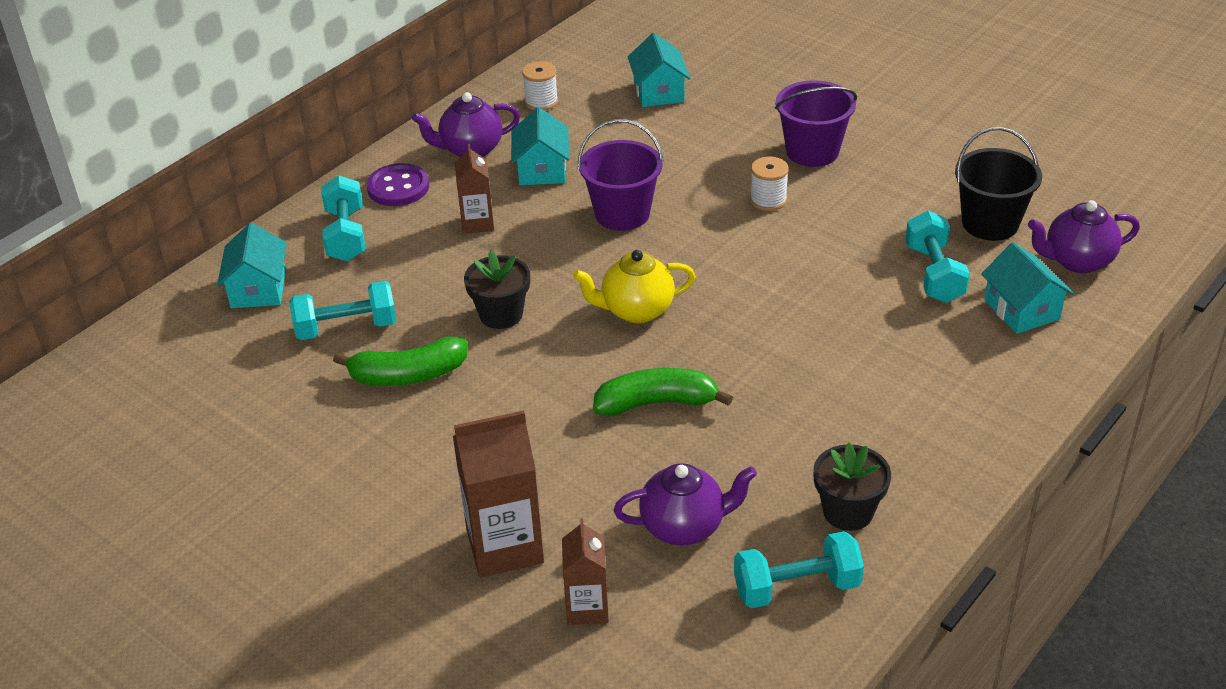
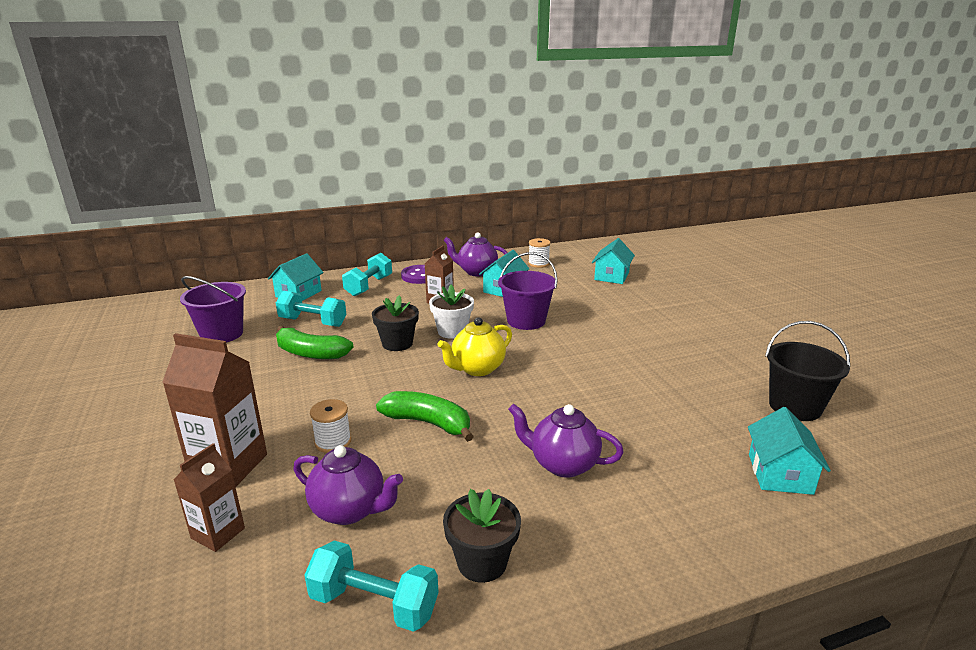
camera: 30 degrees right, 15 degrees down
(548, 267) = (452, 331): none -> white flower pot
(636, 310) = (477, 369): yellow teapot -> yellow teapot turned 60 degrees counterclockwise
(768, 200) = (628, 342): white spool -> white spool (333, 442)
(812, 151) = (685, 327): purple bucket -> purple bucket (222, 334)
(934, 274) = (718, 422): turquoise dumbbell -> none
(1077, 261) = (862, 458): purple teapot -> purple teapot (562, 464)

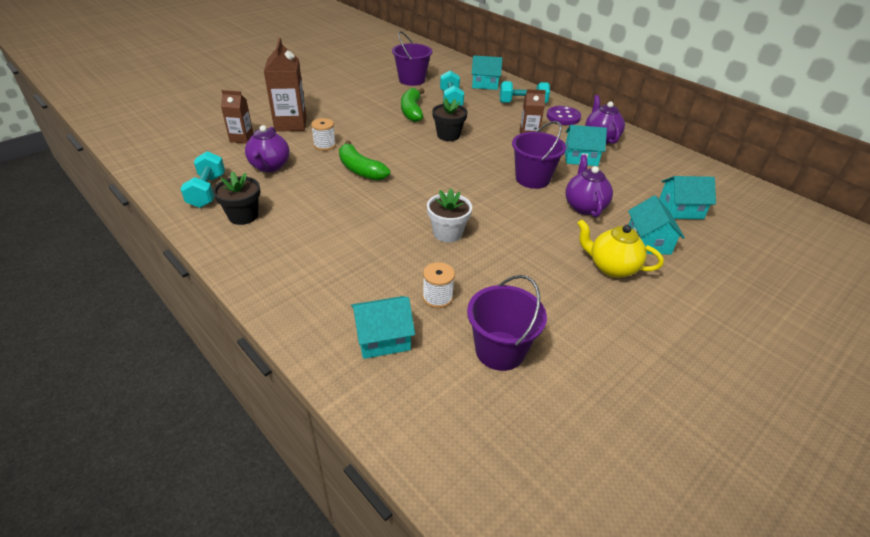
camera: 65 degrees right, 15 degrees up
(428, 423) = (360, 170): green banana -> green banana turned 135 degrees clockwise
(452, 331) = (484, 151): white flower pot -> white flower pot (447, 233)
(477, 369) = (439, 173): yellow teapot -> yellow teapot (611, 267)
(538, 264) = (657, 164): white spool -> white spool (437, 297)
(562, 464) = (343, 229): purple teapot -> purple teapot (584, 206)
(652, 301) = (648, 242): none -> turquoise house
(795, 407) = (500, 350): black bucket -> purple bucket

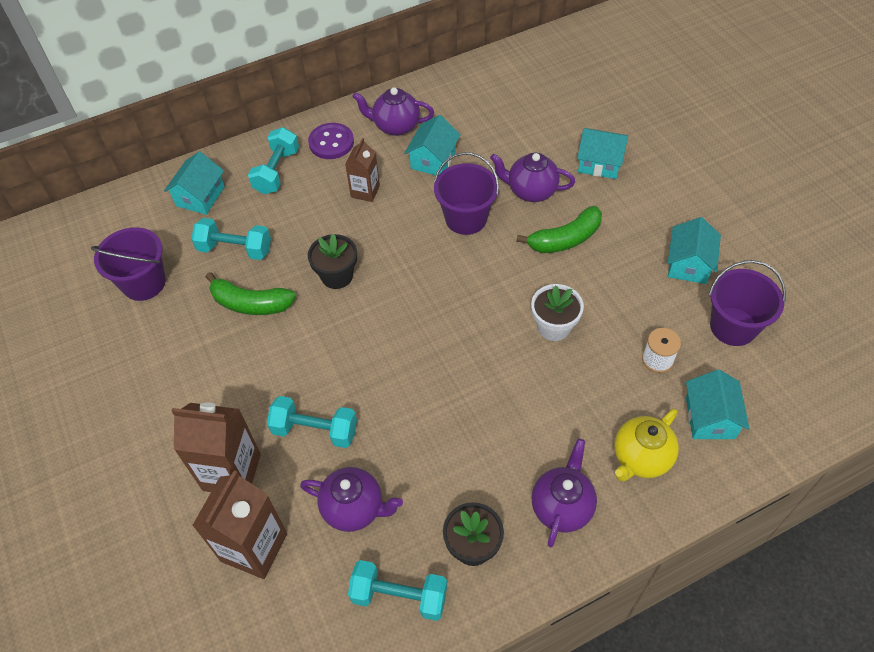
camera: 70 degrees left, 15 degrees up
(241, 138) = (254, 547): brown carton -> brown carton, size x1.67
(278, 254) = (562, 506): none -> purple teapot
(324, 145) = (315, 430): white spool -> turquoise dumbbell
(360, 170) = (396, 393): green banana -> green banana (565, 239)
(611, 267) = (633, 206): yellow teapot -> yellow teapot (640, 458)
(680, 209) = (553, 117): turquoise house -> turquoise house (689, 264)

